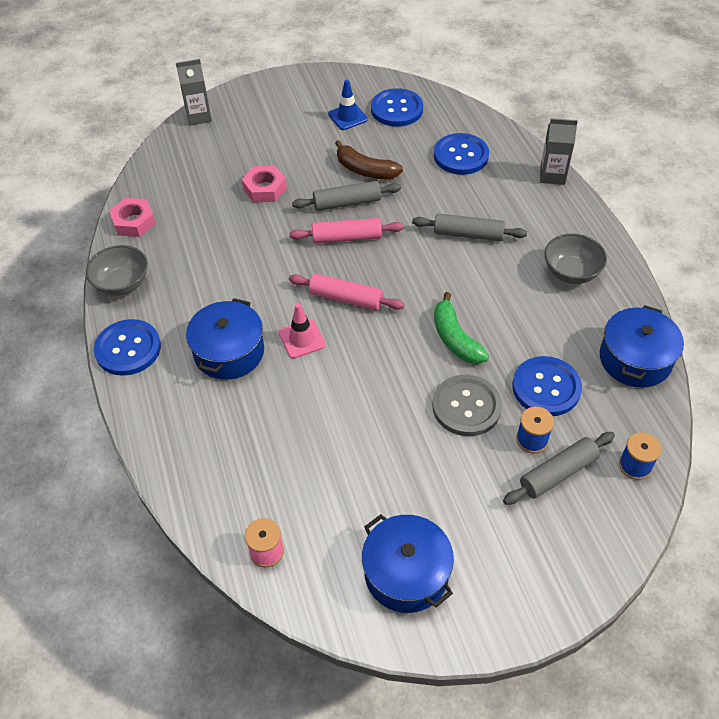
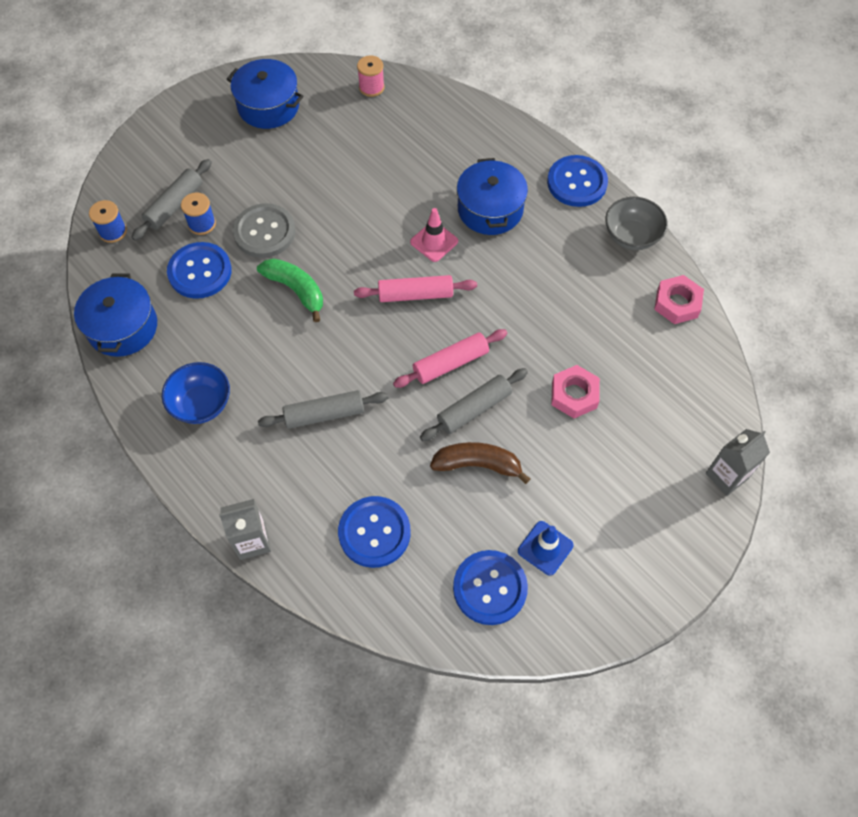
camera: 155 degrees right, 10 degrees up
(571, 272) = (201, 404): grey bowl -> blue bowl

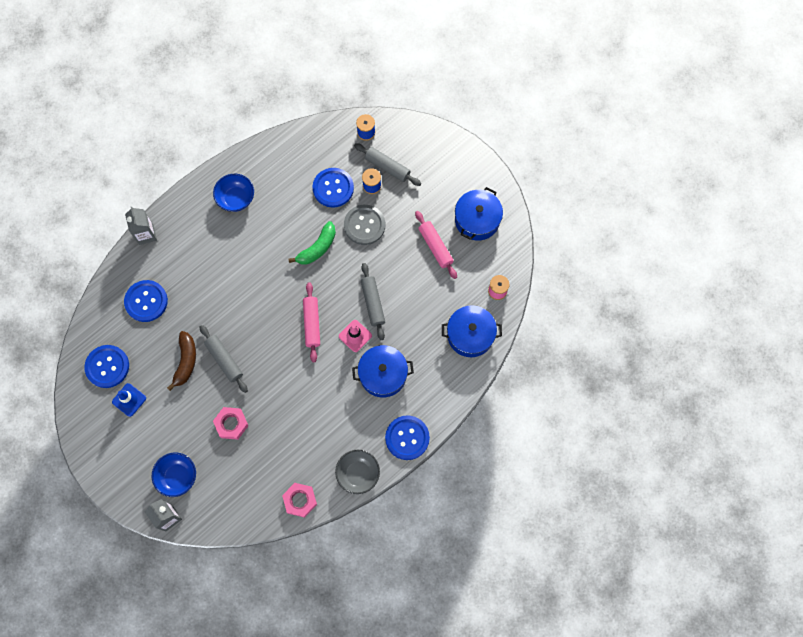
camera: 90 degrees right, 10 degrees up
(122, 327) = (292, 147): blue pot -> blue pot (470, 335)
(324, 414) = (225, 270): grey rolling pin -> grey rolling pin (373, 303)
(450, 363) = (258, 346): pink rolling pin -> pink rolling pin (435, 247)
(662, 466) = (177, 476): none -> blue bowl

